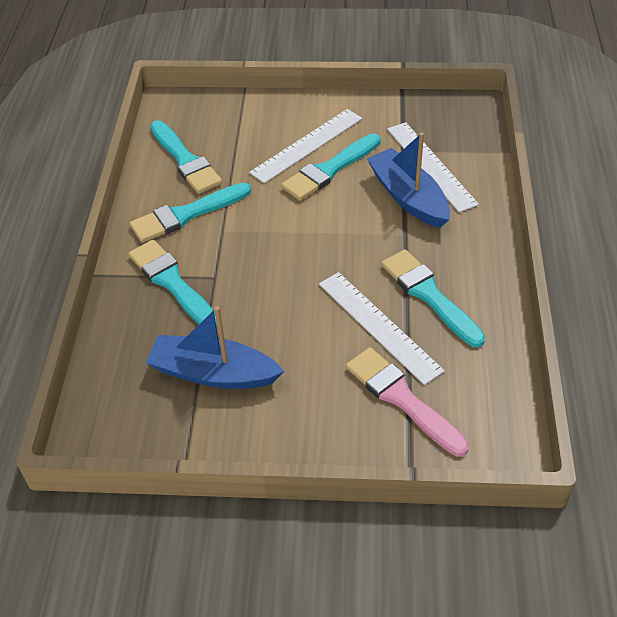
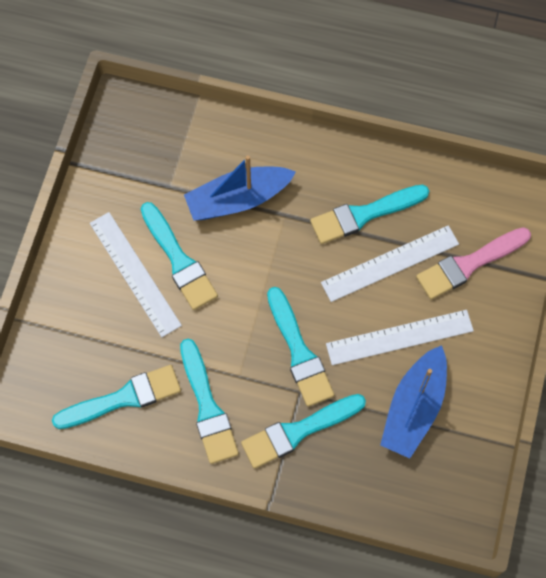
camera: 80 degrees left, 20 degrees up
(256, 269) = (299, 352): none -> turquoise brush
(430, 166) = (199, 168): white ruler -> white ruler (399, 337)

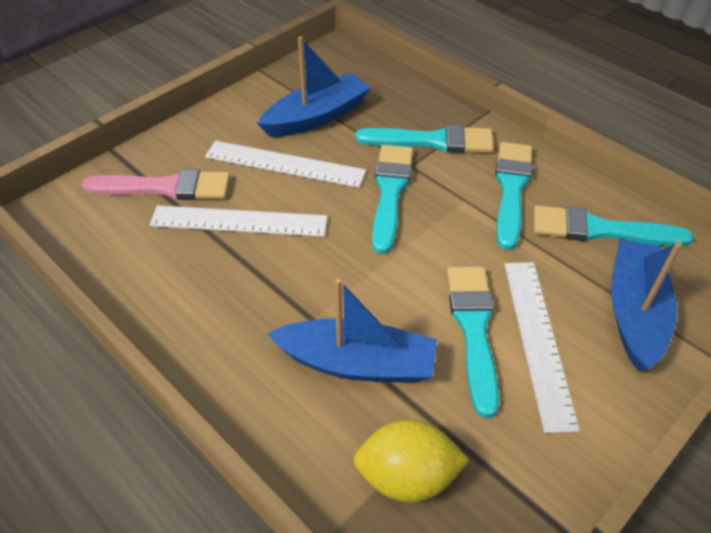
camera: 150 degrees left, 20 degrees down
(79, 330) = (634, 312): none -> blue boat
(173, 150) = (407, 477): none -> yellow lemon
(364, 215) = (224, 276): turquoise brush -> none

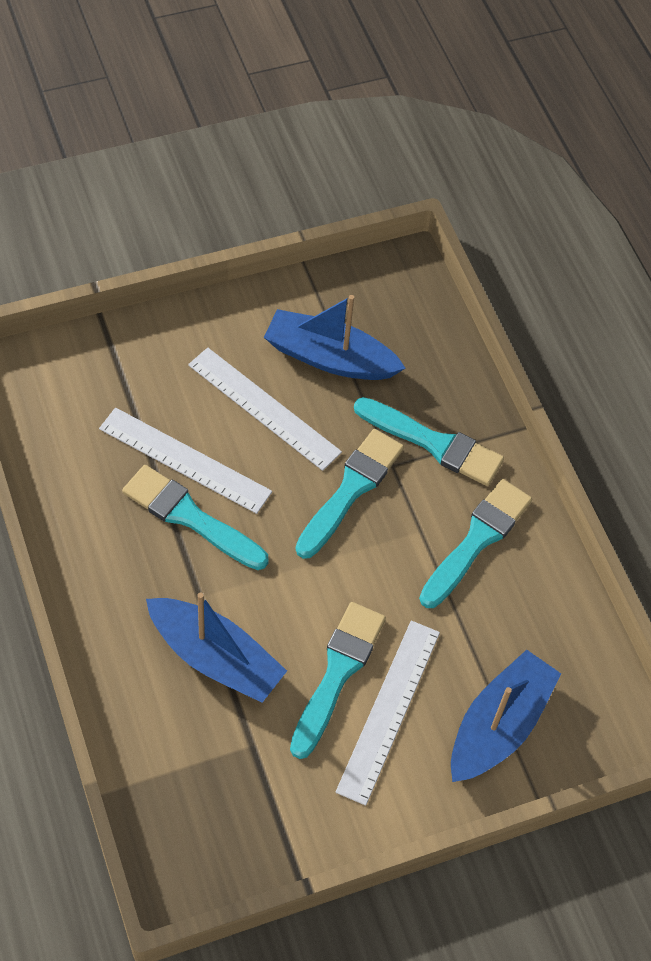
camera: 20 degrees right, 10 degrees up
(165, 187) = (133, 388): pink brush -> none
(316, 117) = (329, 358): blue boat -> blue boat turned 150 degrees counterclockwise
(407, 477) = (200, 774): yellow lemon -> none
(600, 230) = (533, 627): turquoise brush -> turquoise brush (190, 517)

